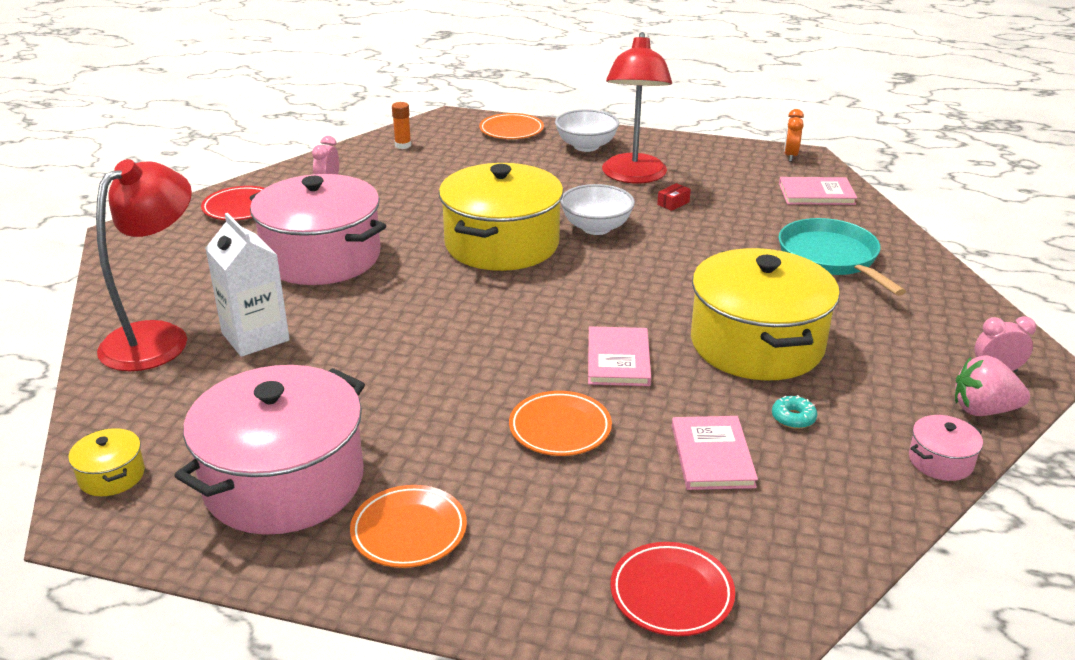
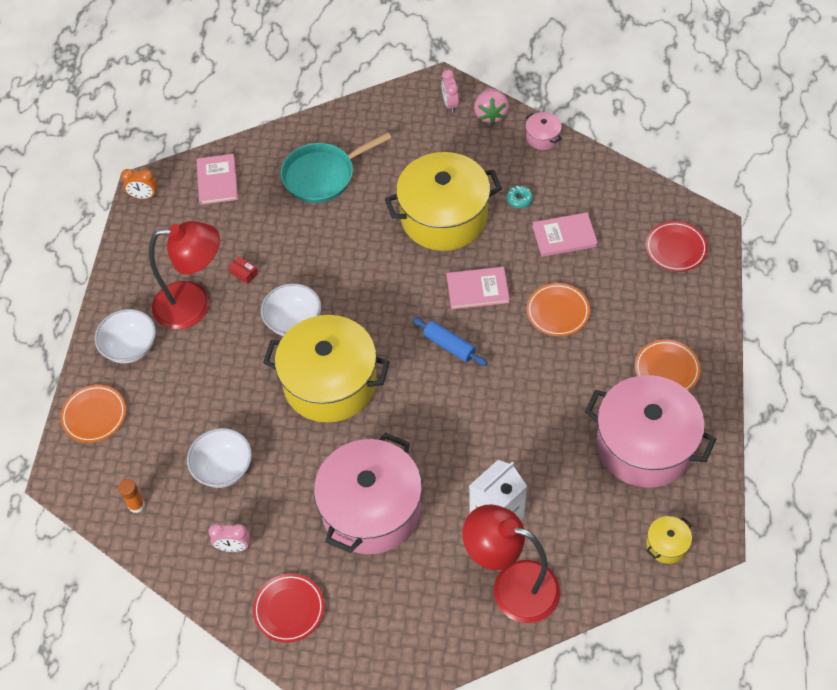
camera: 95 degrees left, 25 degrees up
(420, 184) = (223, 468): none -> white bowl
(528, 327) = (449, 346): none -> blue rolling pin

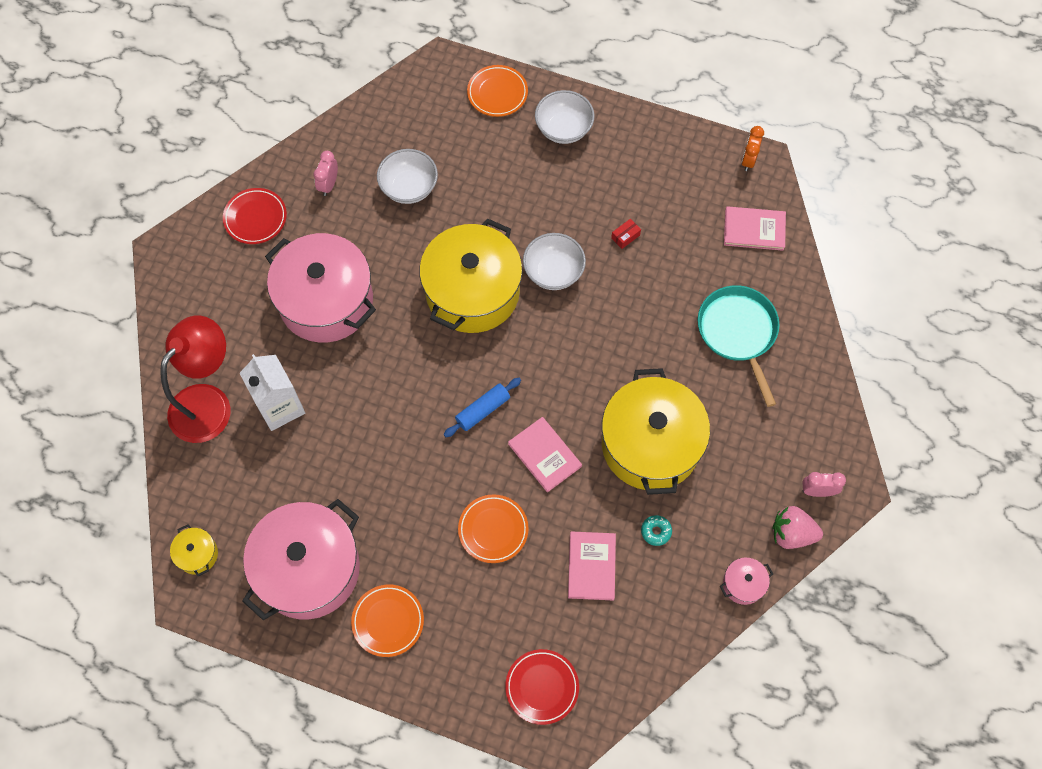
camera: 100 degrees right, 10 degrees up
(136, 505) = (395, 116): orange glue stick -> none
(194, 305) = (598, 188): red lamp -> none
(477, 289) = (544, 455): pink book -> pink book turned 45 degrees counterclockwise

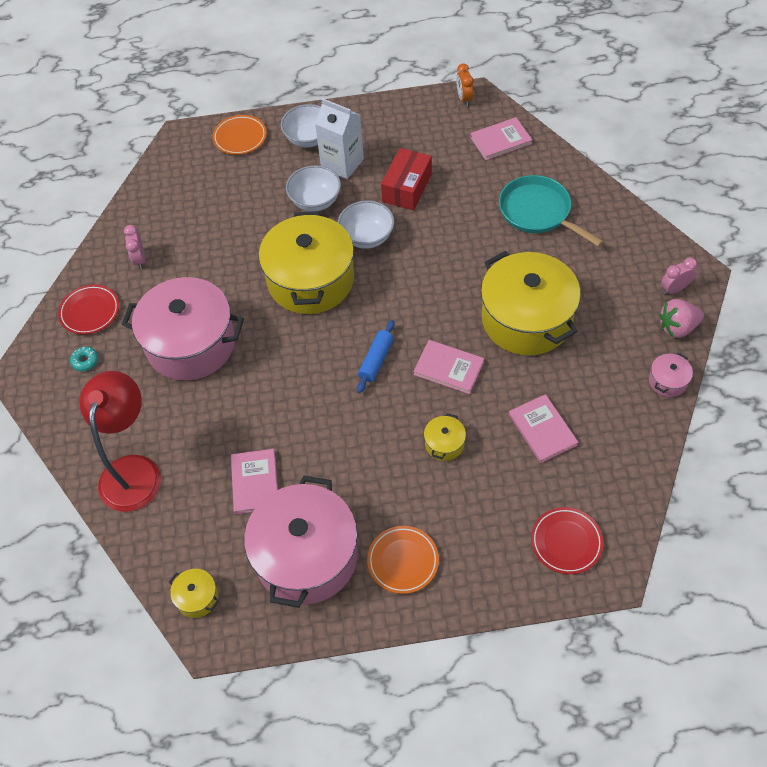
camera: 25 degrees left, 10 degrees down
(280, 407) = (200, 442): white carton -> white carton (342, 163)
(305, 473) = (255, 482): none -> pink book
(409, 187) = (209, 232): white bowl -> white bowl (315, 201)
(493, 530) = (444, 444): orange plate -> yellow pot
(625, 236) = (407, 188): red box -> red box, size x2.35
(656, 531) = (574, 378): turquoise donut -> turquoise donut (85, 361)

